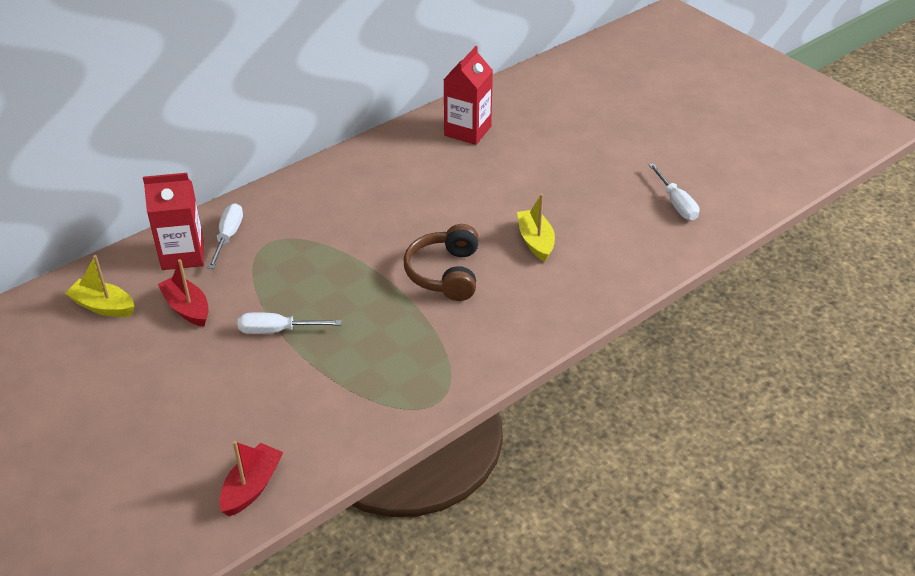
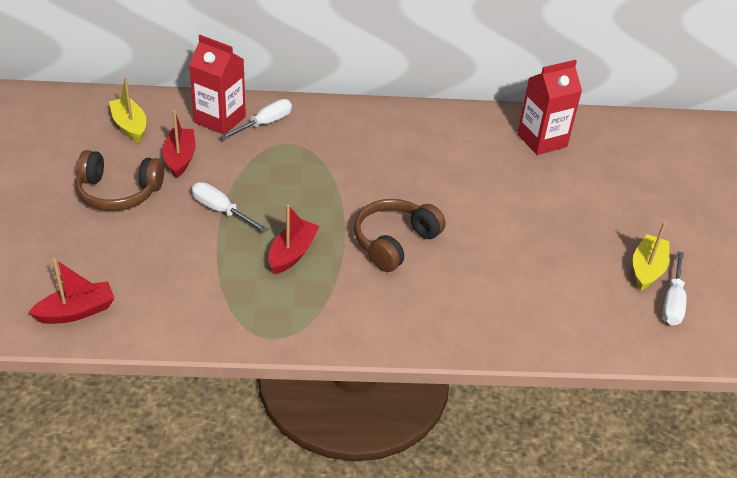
camera: 35 degrees right, 0 degrees up
(165, 369) = (118, 192): none -> brown headphones
(376, 329) = (292, 253): none -> red boat
(535, 241) = (500, 260): yellow boat -> yellow boat (647, 269)

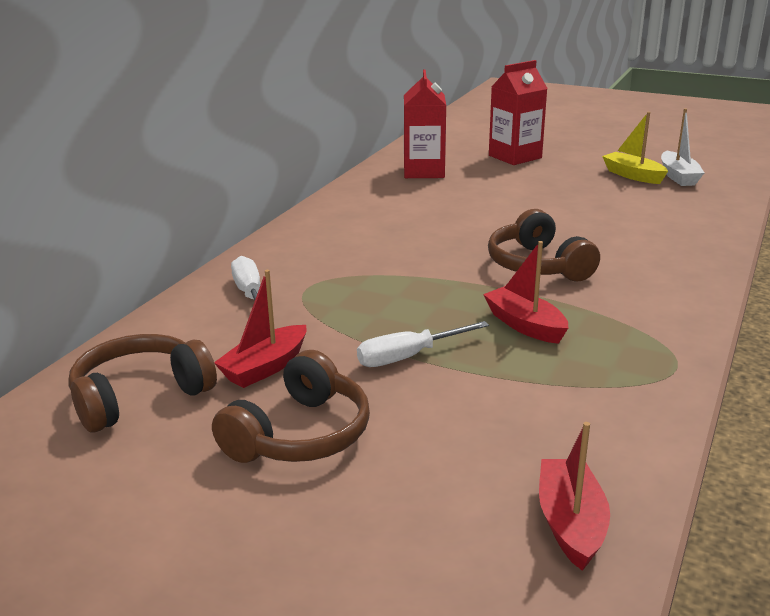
camera: 60 degrees left, 15 degrees down
(130, 126) = (140, 396): yellow boat -> brown headphones
(180, 158) = (265, 367): red boat -> red boat turned 75 degrees counterclockwise
(220, 119) = (207, 322): red carton -> red carton (515, 157)
(672, 302) = (678, 177): white screwdriver -> white boat

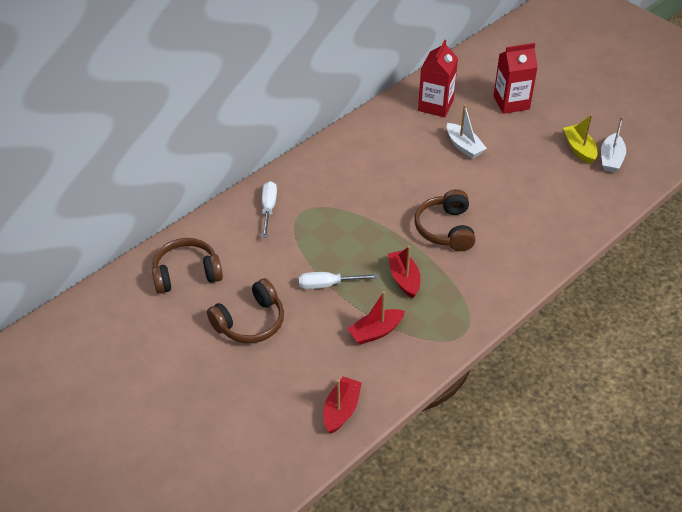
camera: 20 degrees right, 20 degrees up
(265, 367) = (253, 271): red boat -> red boat (375, 332)
(490, 195) = (464, 146): none -> white boat

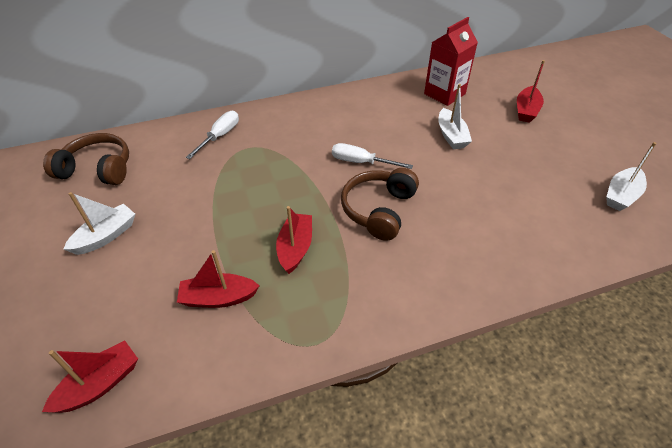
camera: 25 degrees right, 0 degrees up
(250, 322) = (106, 236): brown headphones -> white boat
(328, 285) = (212, 225): white screwdriver -> white screwdriver (361, 162)
(511, 103) = (526, 110): red carton -> red boat
(579, 149) = (584, 174): yellow boat -> none

